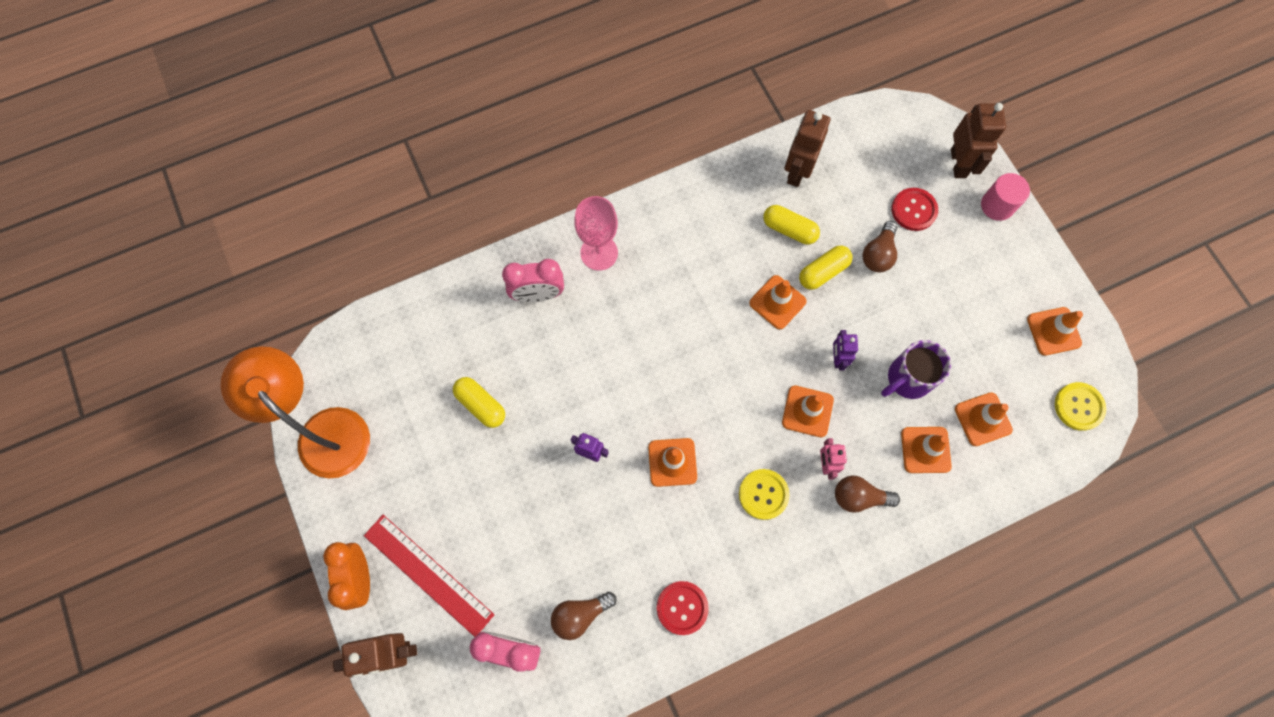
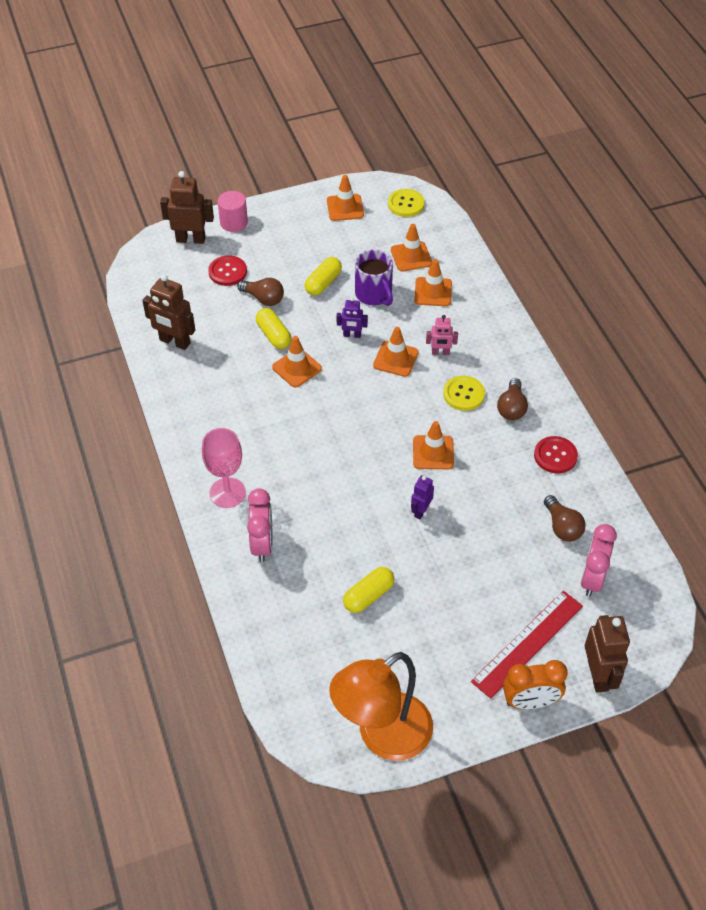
camera: 85 degrees left, 20 degrees down
(789, 229) = (230, 353): yellow capsule -> yellow capsule (323, 283)
(859, 497) = (468, 335): brown light bulb -> brown light bulb (511, 408)

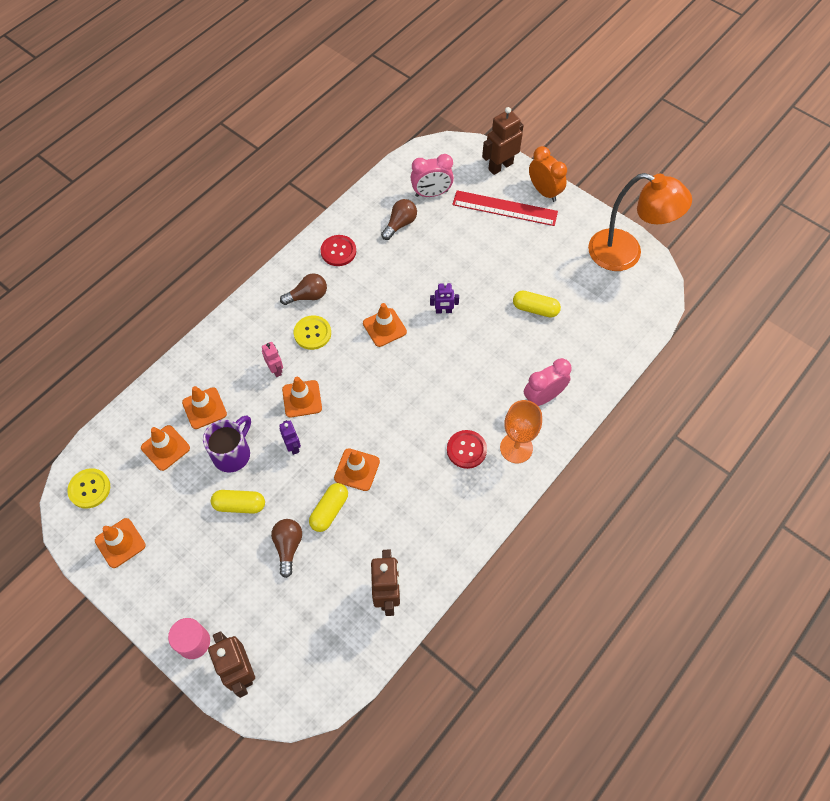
camera: 120 degrees left, 10 degrees up
(227, 272) = (269, 603): red button -> red button (466, 450)
(227, 493) = (516, 448): pink goblet -> orange goblet

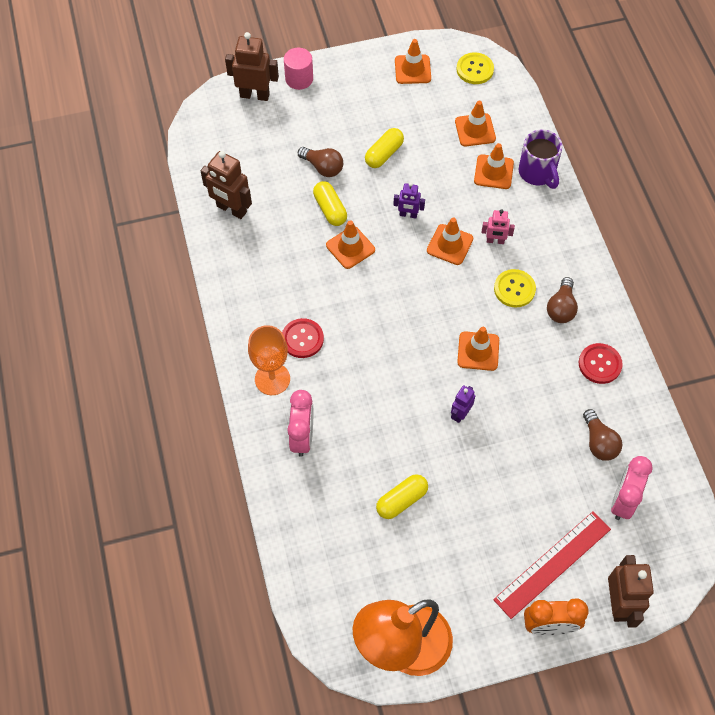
camera: 125 degrees right, 0 degrees up
(232, 454) = (434, 171): purple mug -> purple mug (537, 173)

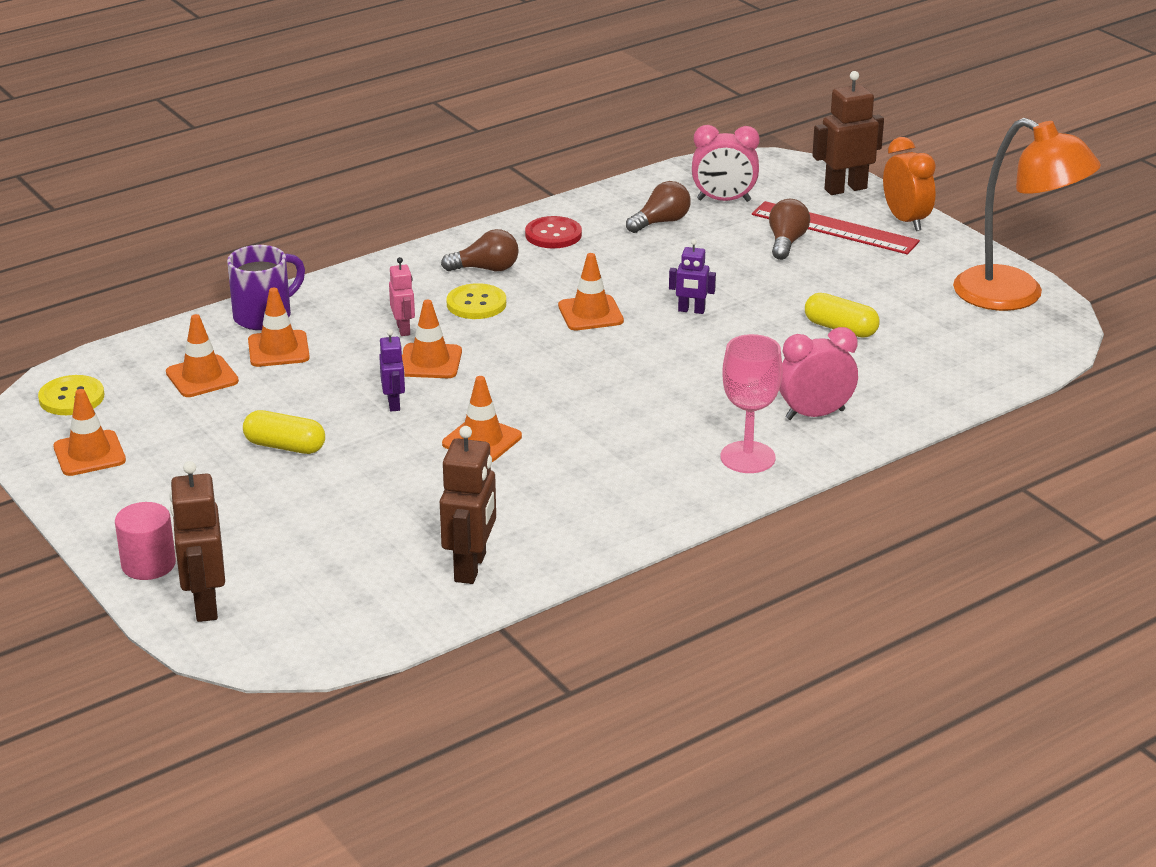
camera: 110 degrees left, 30 degrees down
(272, 379) = (747, 457): orange goblet -> pink goblet
(302, 339) = (665, 447): red button -> none
(323, 167) = (339, 497): brown light bulb -> brown light bulb (786, 242)
(330, 209) = (420, 473): yellow capsule -> none

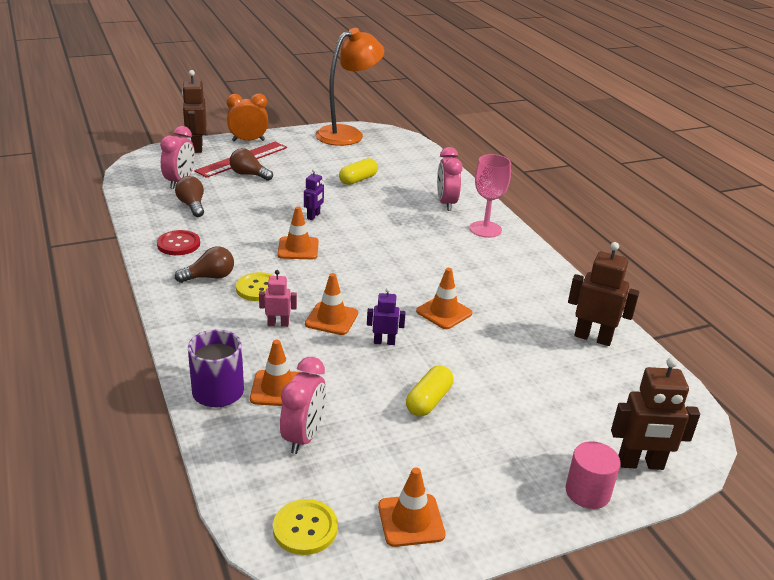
camera: 80 degrees left, 0 degrees up
(202, 377) = (303, 437): orange traffic cone -> pink clock
(486, 269) = (209, 277): brown light bulb -> brown light bulb turned 60 degrees clockwise

